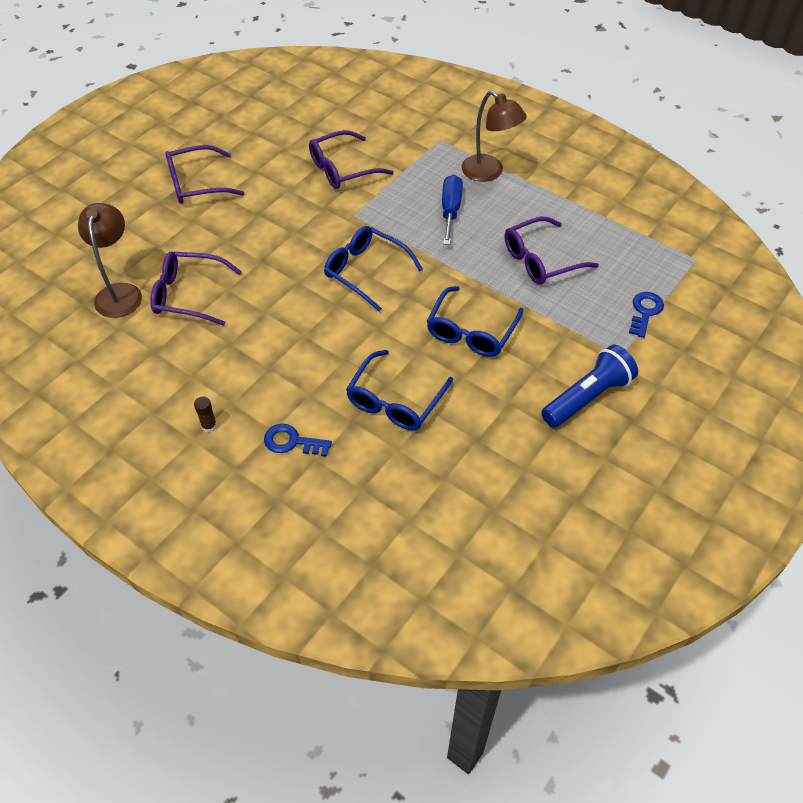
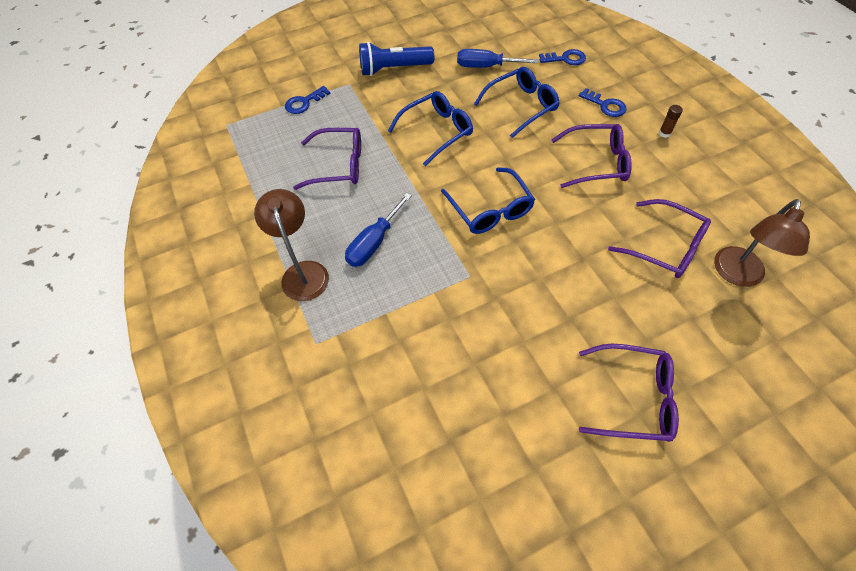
camera: 150 degrees left, 5 degrees up
(343, 169) = (449, 345): purple glasses -> purple glasses (596, 163)
(373, 506) = (566, 59): none -> blue key
(474, 447) = (486, 66): none -> blue screwdriver

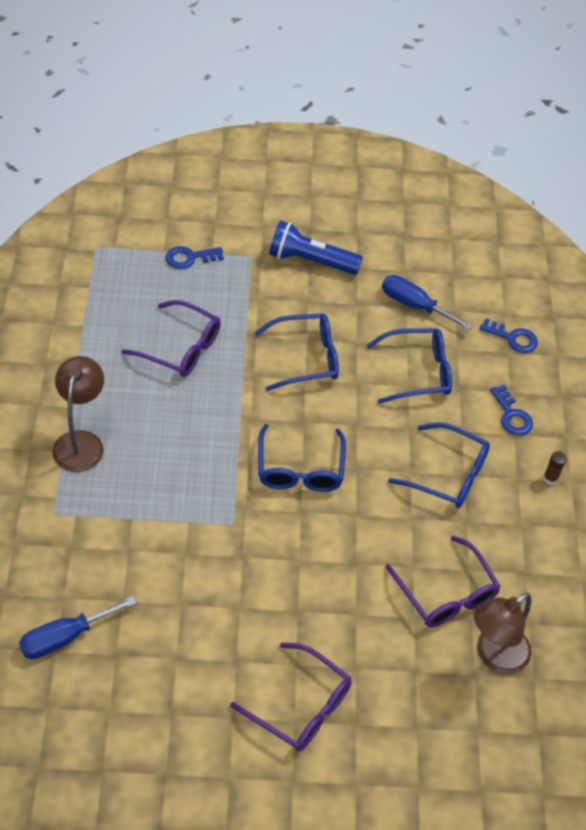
camera: 20 degrees right, 5 degrees down
(374, 243) = (164, 446): blue screwdriver -> blue screwdriver (65, 637)
(596, 163) = (447, 474): purple glasses -> blue glasses

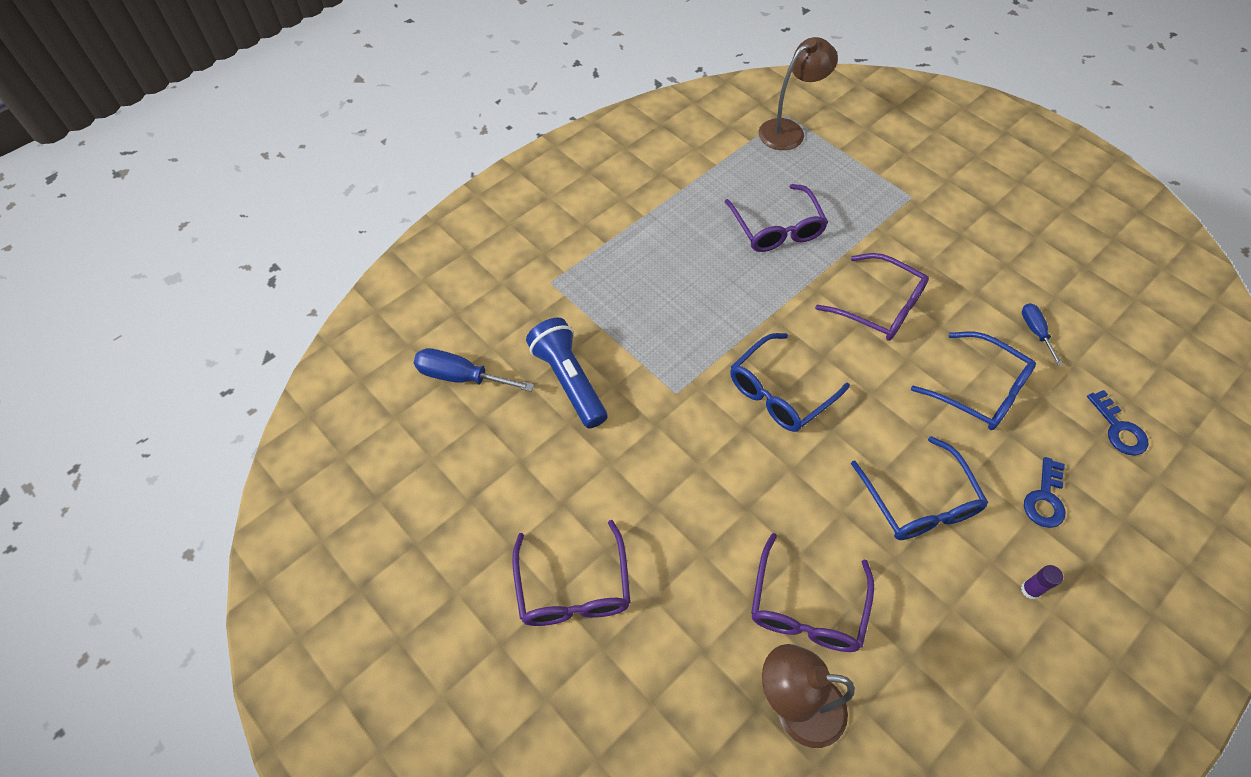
camera: 50 degrees right, 5 degrees up
(81, 442) = (625, 245): brown lamp -> brown lamp (789, 130)
(189, 258) = (856, 167): blue key -> none
(305, 358) = (879, 306): blue glasses -> purple glasses
(310, 261) = (965, 232): blue flashlight -> blue flashlight (568, 381)
(414, 305) = (1035, 331): blue screwdriver -> blue screwdriver, size x0.61
(550, 478) = (1030, 590): brown glue stick -> purple glue stick

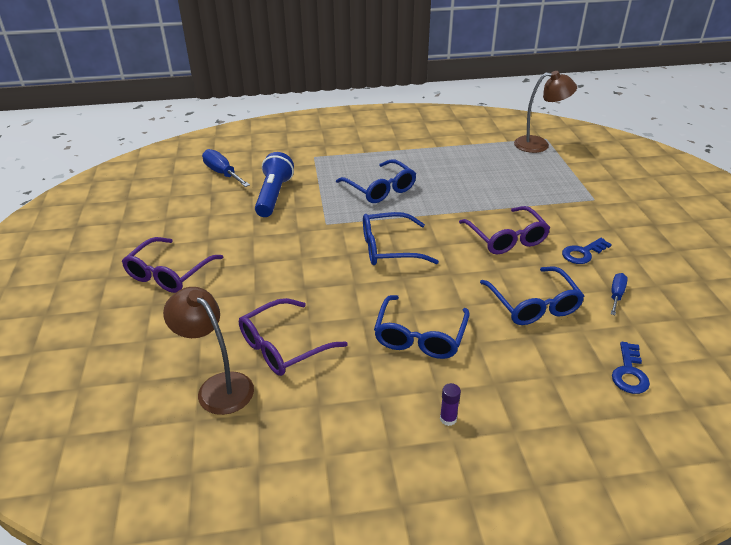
camera: 35 degrees right, 20 degrees down
(683, 299) = (380, 189): none -> blue glasses
(776, 228) = (477, 181): purple glasses -> none
(1045, 499) = (519, 379): blue key -> blue key (583, 253)

